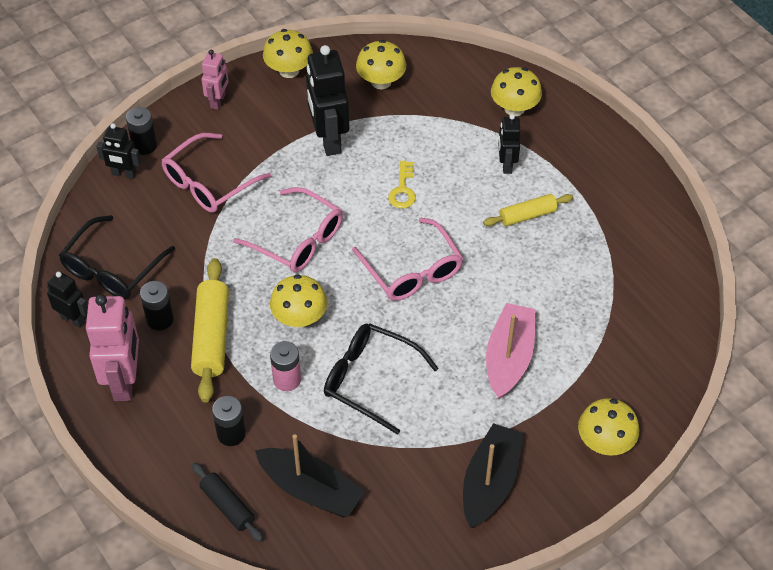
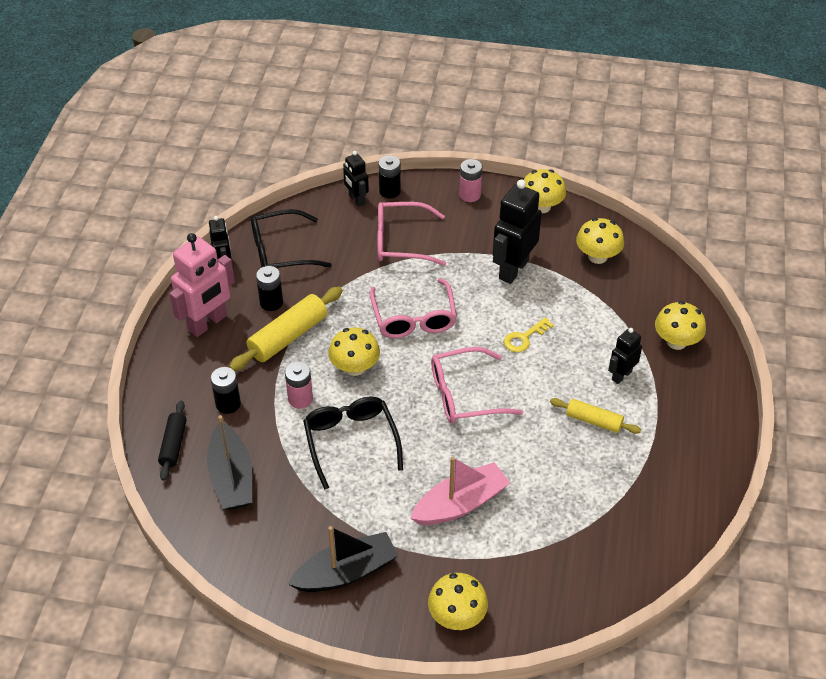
camera: 45 degrees right, 5 degrees down
(218, 101) = (470, 195): pink robot -> pink battery
(412, 270) = (465, 395): pink glasses -> pink glasses turned 60 degrees clockwise

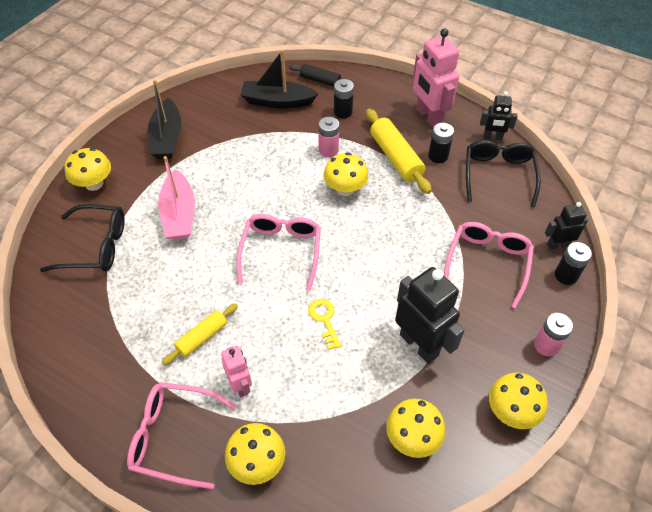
camera: 110 degrees right, 5 degrees up
(351, 442) = (273, 168): black glasses -> black glasses (95, 246)
(414, 318) = (384, 243): pink glasses -> pink glasses (174, 437)
(621, 375) = (240, 385): black robot -> pink robot

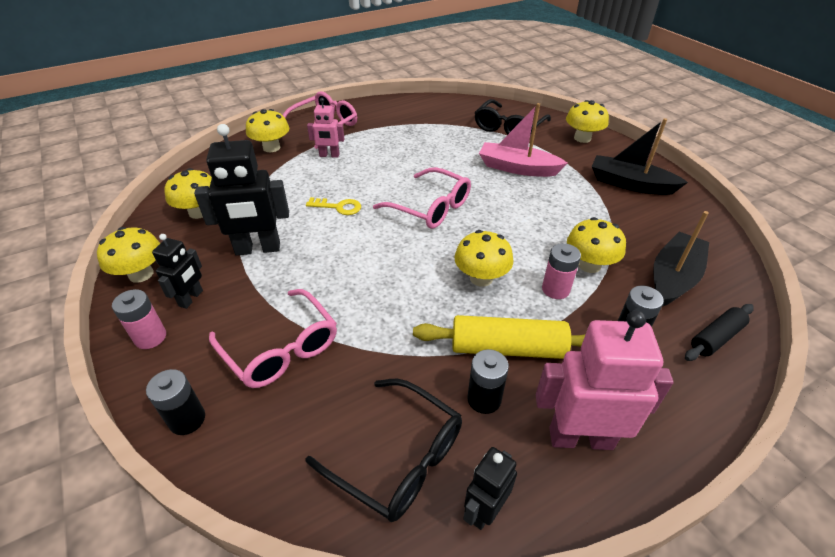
camera: 120 degrees right, 10 degrees down
(202, 337) = (383, 150): yellow rolling pin -> none
(291, 140) = (589, 265): none -> yellow mushroom
(557, 245) = (230, 445): black robot -> black robot (191, 298)

